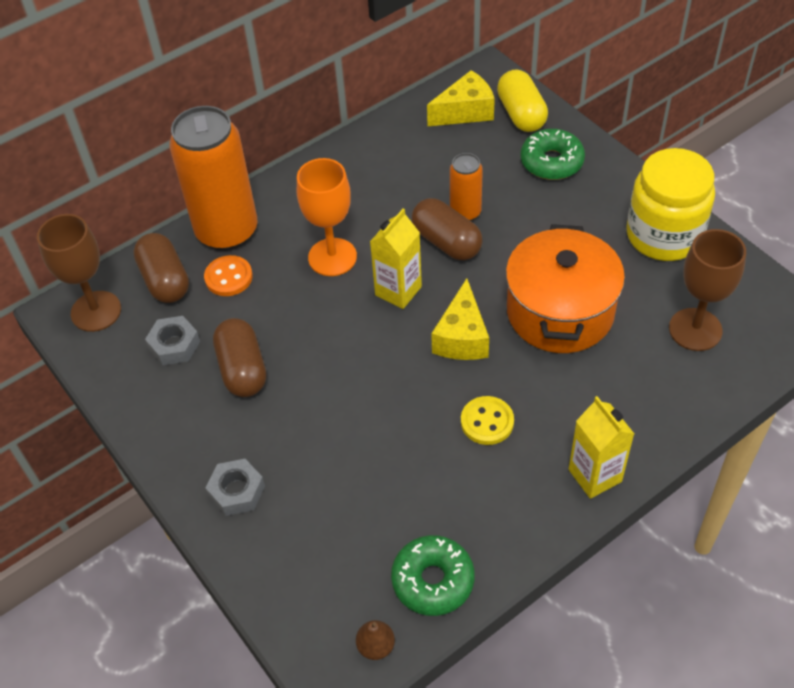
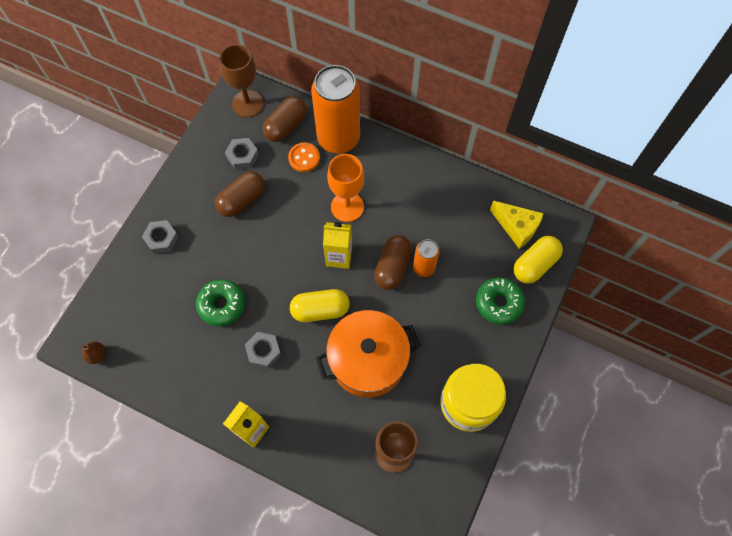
camera: 60 degrees right, 15 degrees up
(433, 580) = (146, 367): green donut -> green donut (222, 305)
(462, 337) = (320, 310): yellow cheese -> yellow capsule
(487, 422) = (263, 351): yellow button -> grey nut

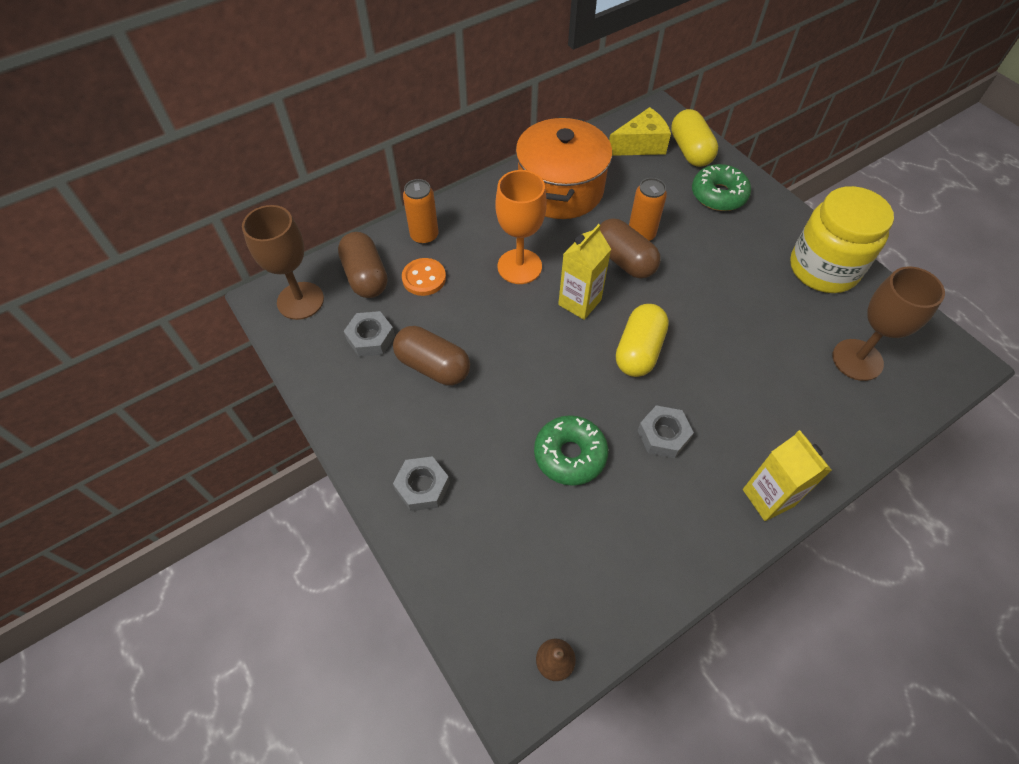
camera: 60 degrees left, 10 degrees down
(242, 200) = (433, 366): brown capsule -> brown capsule turned 45 degrees counterclockwise
(338, 138) = (424, 236): orange can -> orange can, size x0.49
(368, 360) = (729, 333): orange pot -> orange pot (560, 189)

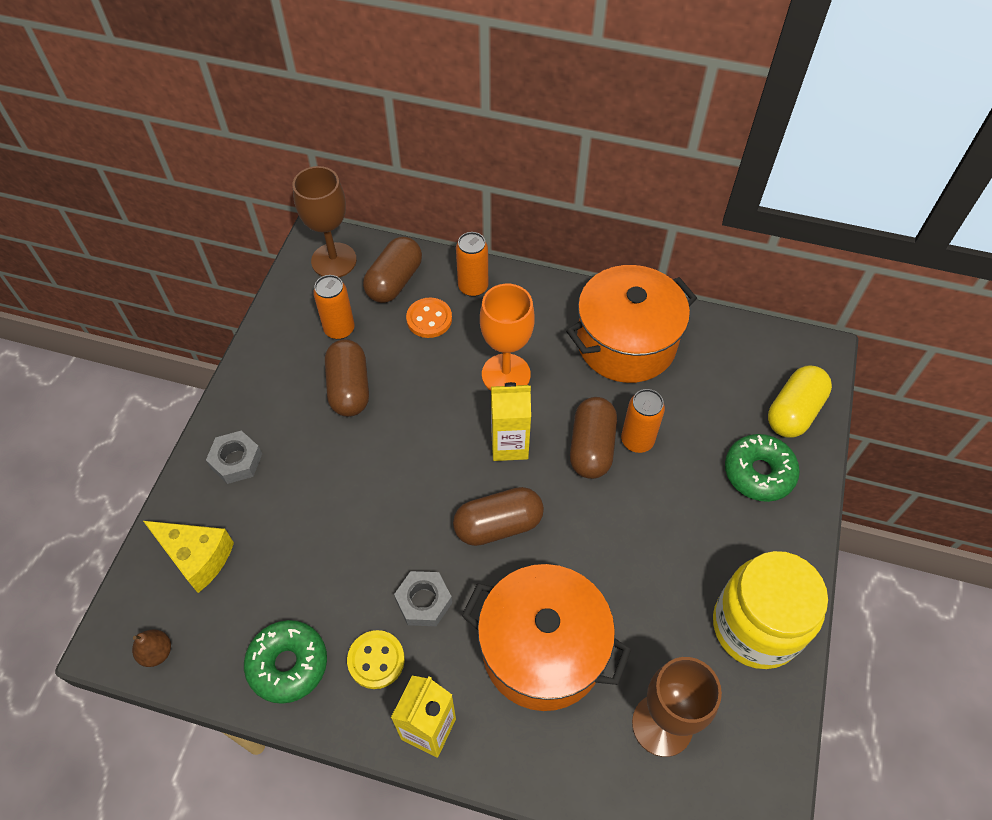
camera: 50 degrees right, 0 degrees up
(371, 338) = (339, 329): grey nut -> orange can
(570, 455) = (345, 542): green donut -> green donut (288, 664)
(639, 351) = (498, 525): yellow capsule -> brown capsule
(640, 145) = (754, 366): yellow cheese -> yellow cheese (197, 557)
(687, 497) = (376, 660): none -> yellow button
(756, 388) = (543, 650): none -> orange pot

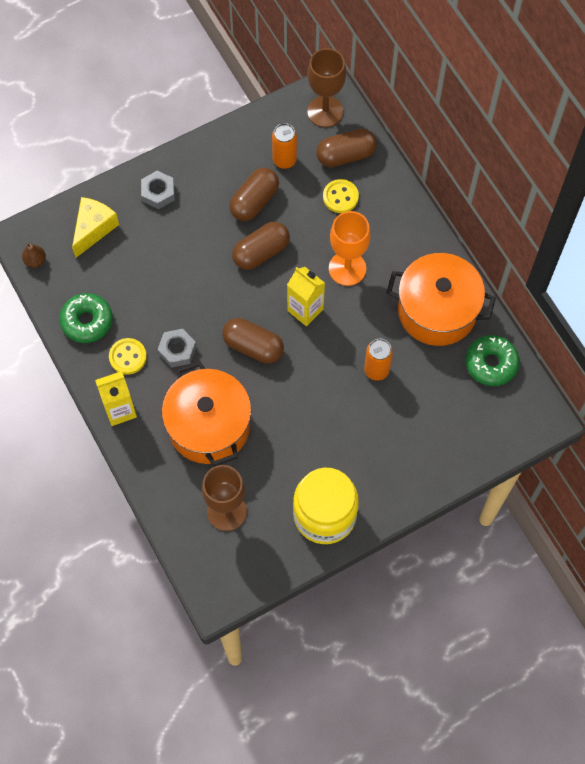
camera: 45 degrees right, 10 degrees up
(197, 557) = (93, 229): yellow cheese -> yellow cheese turned 135 degrees counterclockwise
(429, 319) = (340, 197): orange button -> yellow button
(473, 287) = (387, 198): orange can -> none
(591, 447) = (347, 351): brown capsule -> brown capsule (261, 252)
(758, 473) = (422, 447): green donut -> green donut (491, 363)
(793, 411) = (485, 435): yellow capsule -> none

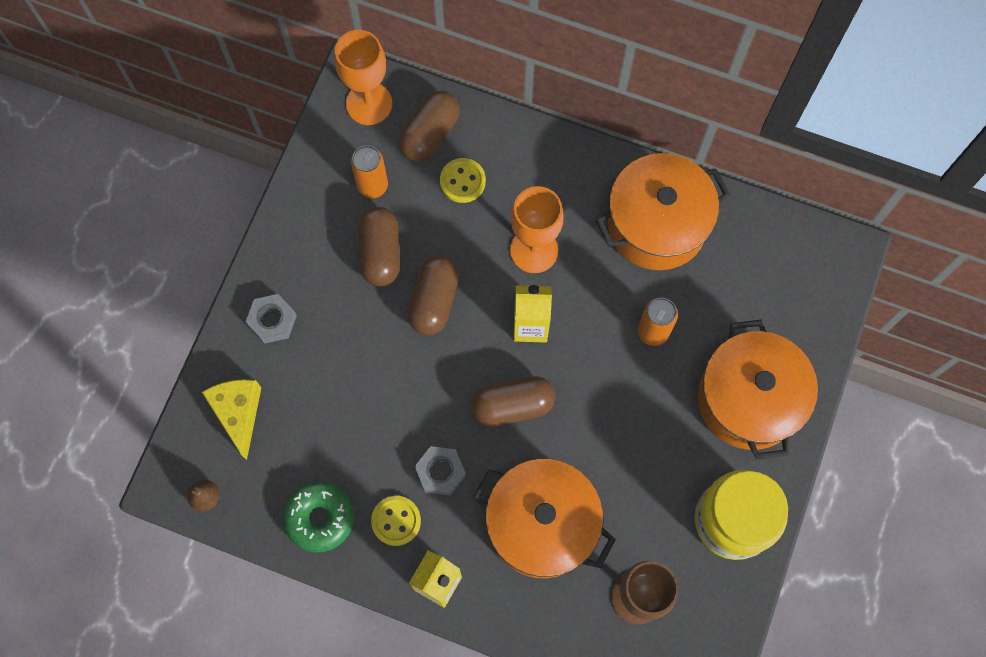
camera: 40 degrees left, 5 degrees up
(325, 111) = (369, 103): brown goblet -> orange goblet
(399, 455) = (748, 399): none -> orange pot
(491, 363) = (752, 237): green donut -> none

